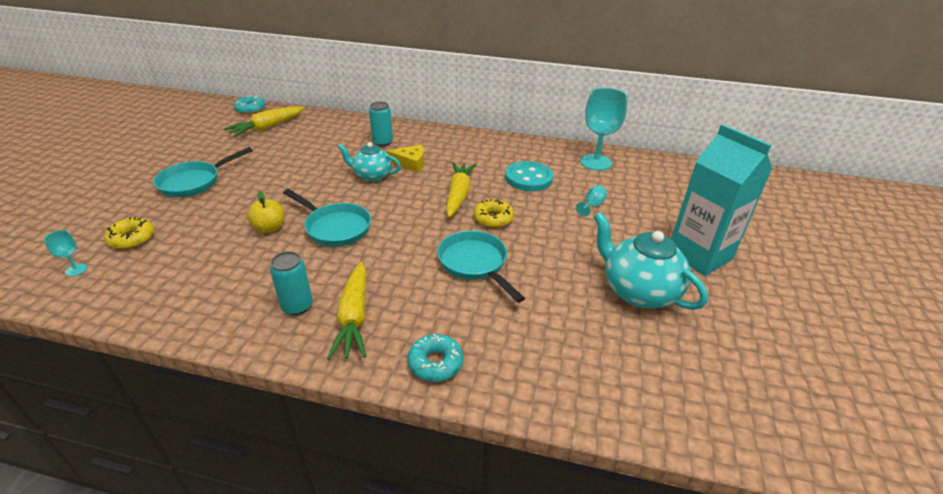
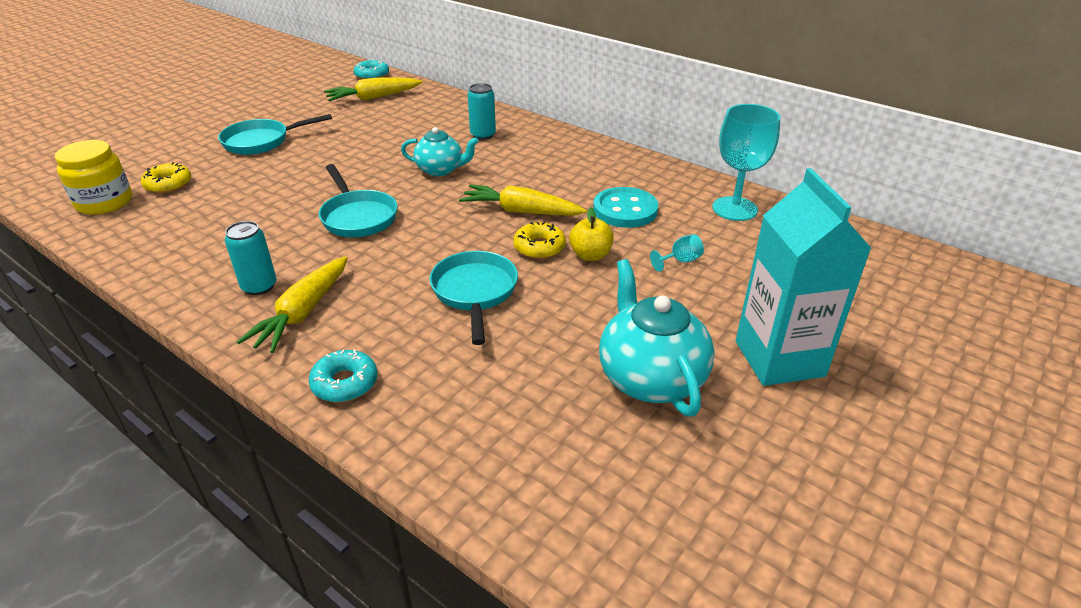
camera: 25 degrees right, 0 degrees up
(76, 270) = (104, 202): turquoise goblet -> yellow jar
(269, 228) = (294, 202): yellow apple -> yellow apple (590, 255)
(371, 176) = (441, 170): turquoise teapot -> turquoise teapot turned 150 degrees clockwise
(410, 163) = (495, 164): yellow cheese -> none
(458, 195) = (521, 211): yellow carrot -> yellow carrot turned 105 degrees counterclockwise

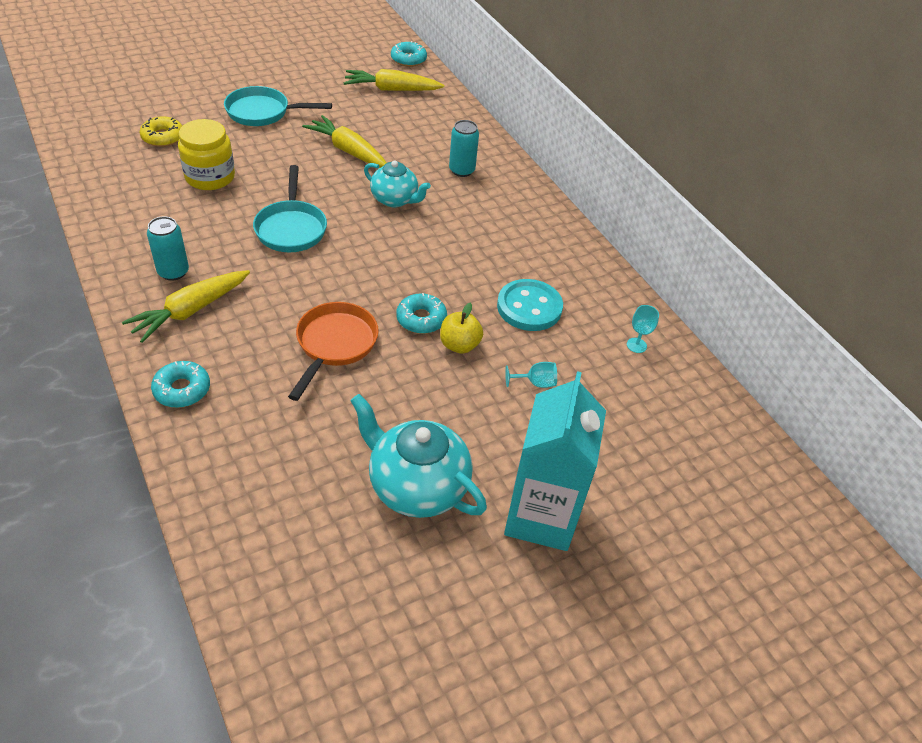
camera: 20 degrees right, 10 degrees up
(104, 202) = (106, 140): yellow jar -> yellow jar (210, 177)
(475, 292) = (334, 345): turquoise pan -> orange pan
(521, 211) = (433, 273): yellow carrot -> yellow carrot (348, 151)
(539, 247) = (421, 319): yellow donut -> turquoise donut
(650, 378) = (416, 486): turquoise teapot -> turquoise teapot turned 60 degrees counterclockwise
(734, 209) = (636, 345): turquoise goblet -> turquoise goblet, size x0.44

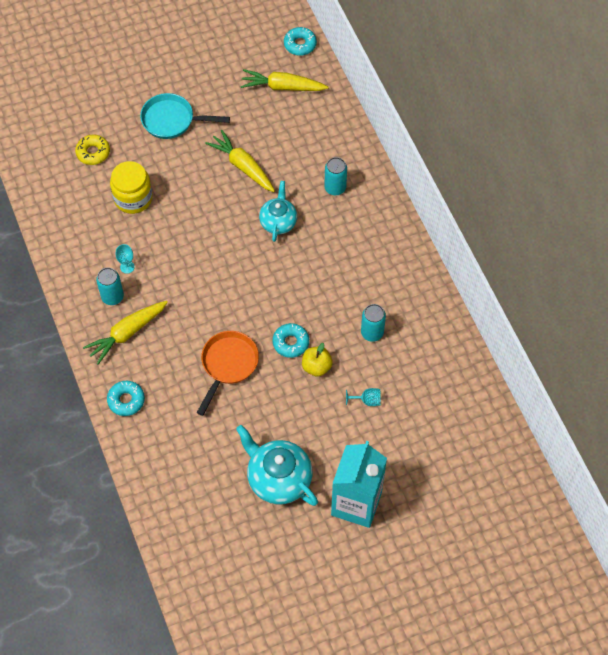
camera: 10 degrees right, 15 degrees up
(291, 228) = (197, 253): turquoise pan -> none
(395, 199) = (278, 222): turquoise teapot -> turquoise teapot turned 120 degrees counterclockwise
(529, 307) = (372, 333): turquoise button -> turquoise can
(636, 345) = (447, 369): turquoise goblet -> turquoise goblet (127, 267)

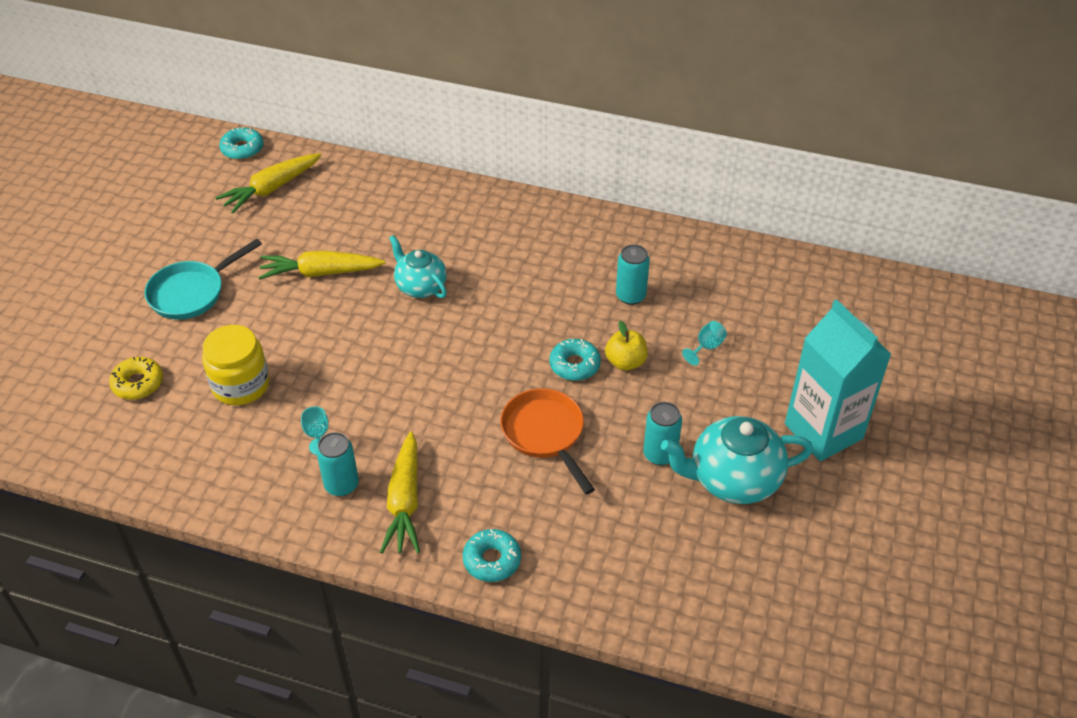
camera: 50 degrees left, 15 degrees down
(335, 188) = (434, 222): turquoise can -> turquoise can (660, 454)

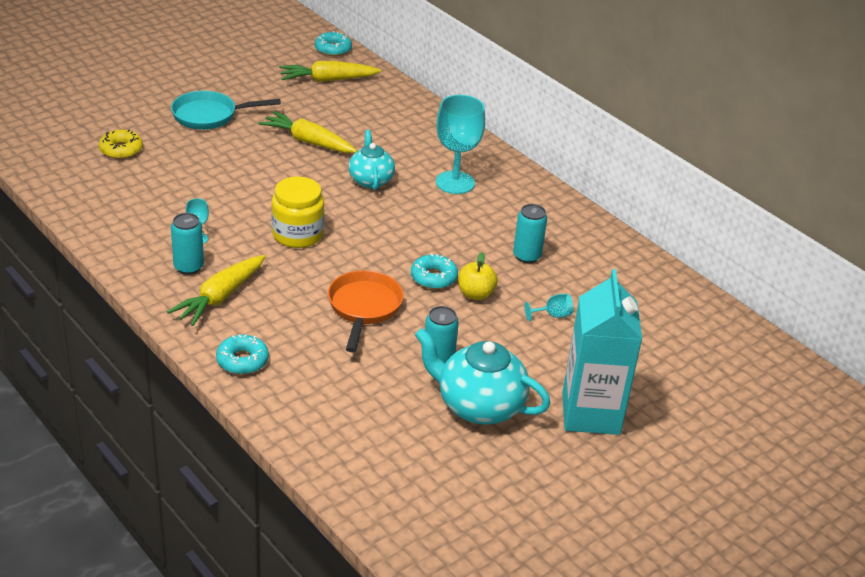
camera: 30 degrees right, 10 degrees down
(241, 385) = (185, 181): yellow jar -> yellow jar (297, 234)
(498, 248) = (455, 182): none -> turquoise goblet

